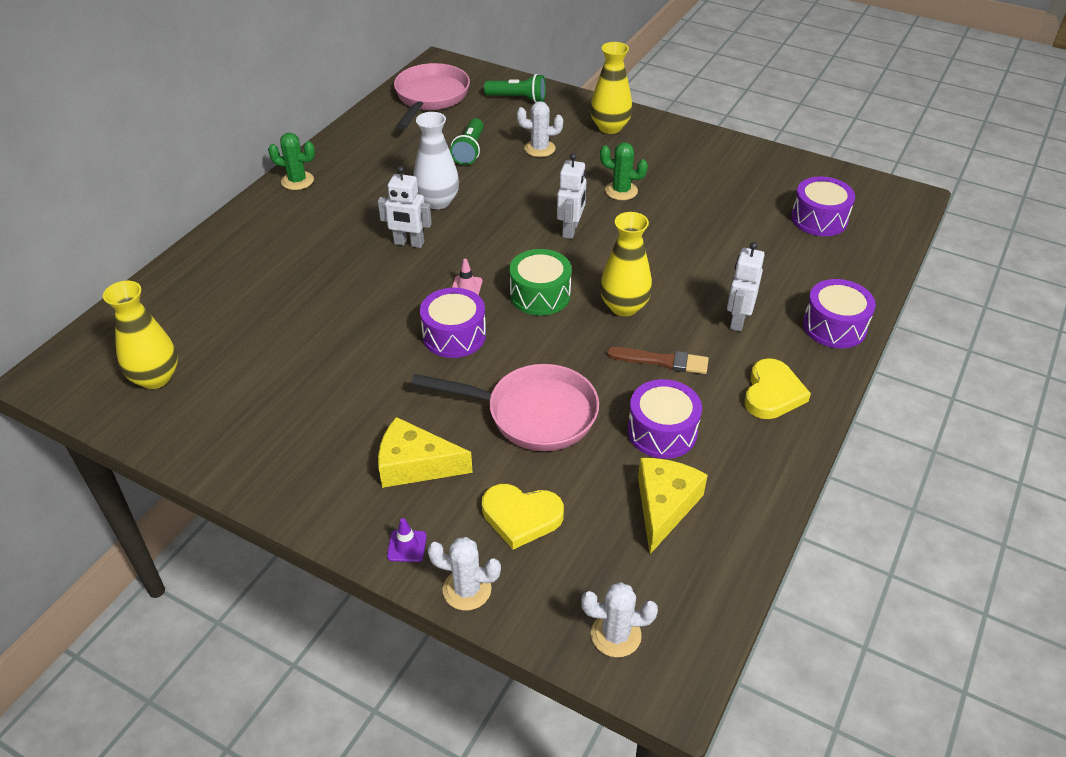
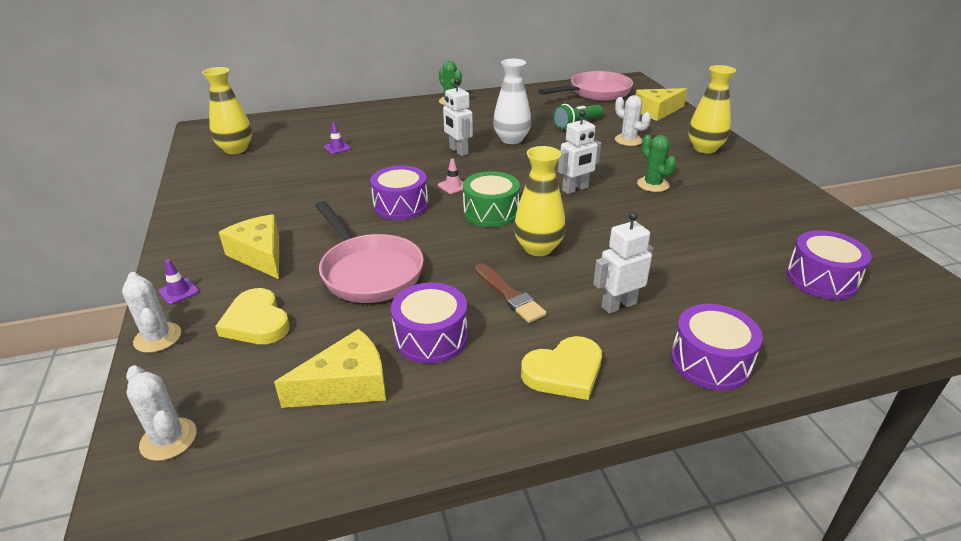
camera: 45 degrees right, 10 degrees down
(275, 308) = (337, 148): none -> purple traffic cone
(518, 98) = (657, 111): green flashlight -> yellow cheese

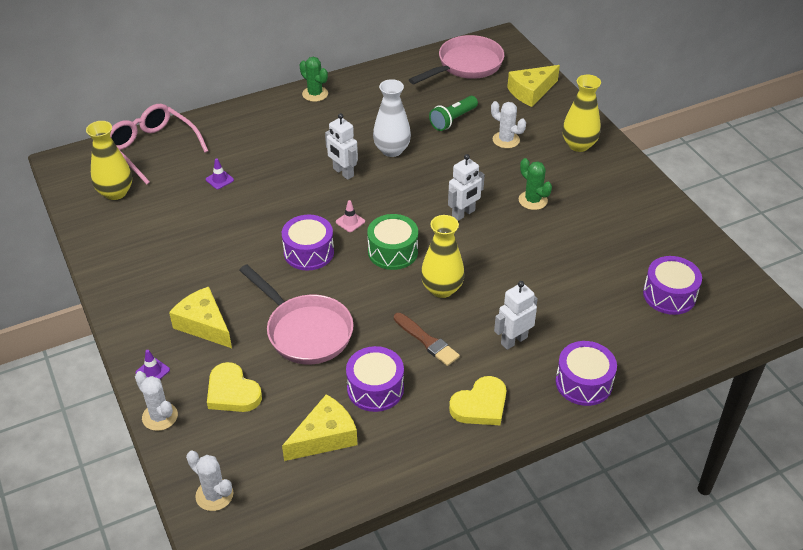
camera: 10 degrees left, 10 degrees up
(287, 124) = (152, 148): none -> pink glasses

